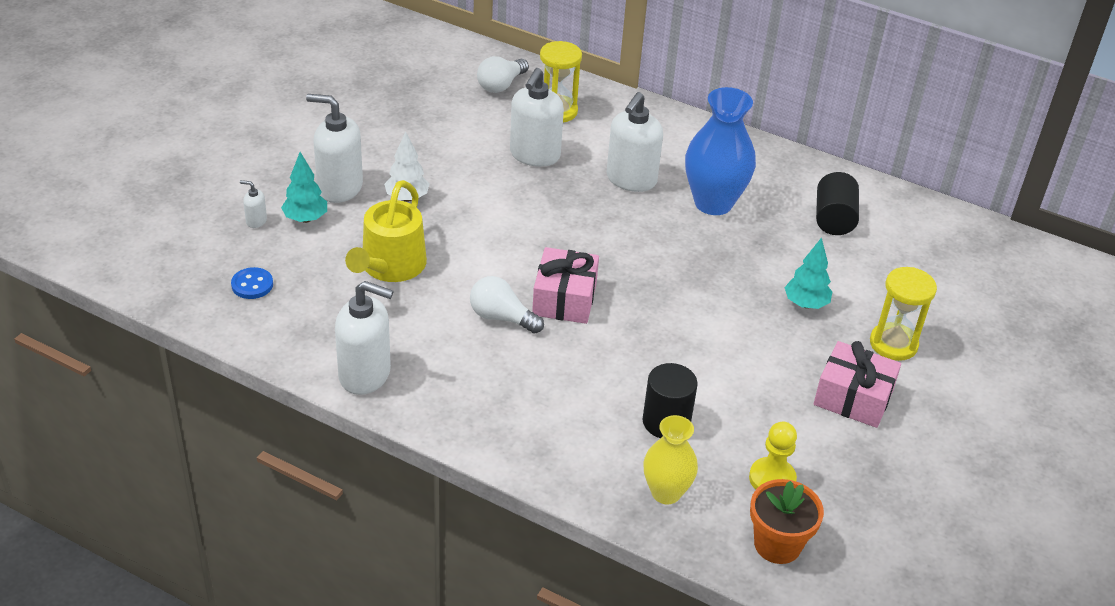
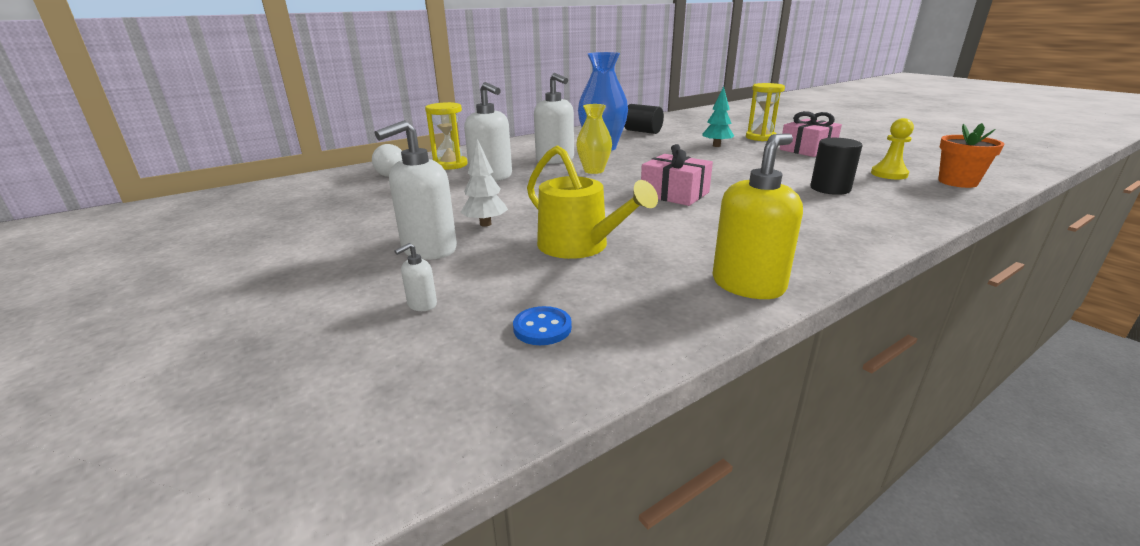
camera: 60 degrees left, 15 degrees down
(305, 219) = (456, 274): turquoise tree -> none
(365, 375) = (748, 285): white soap dispenser -> yellow soap dispenser
(501, 317) = (686, 216): white light bulb -> none
(666, 492) = (912, 200): yellow vase -> yellow vase (594, 171)

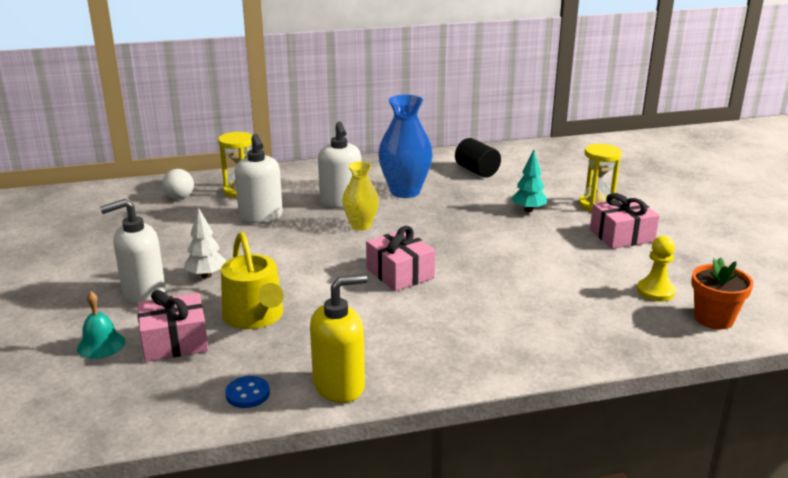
camera: 20 degrees right, 0 degrees up
(422, 304) = (101, 345): white soap dispenser -> turquoise bell
(514, 283) = (175, 341): none -> pink gift
(542, 328) = (159, 384): blue button -> blue button (247, 393)
(830, 188) = (560, 298): black cylinder -> none

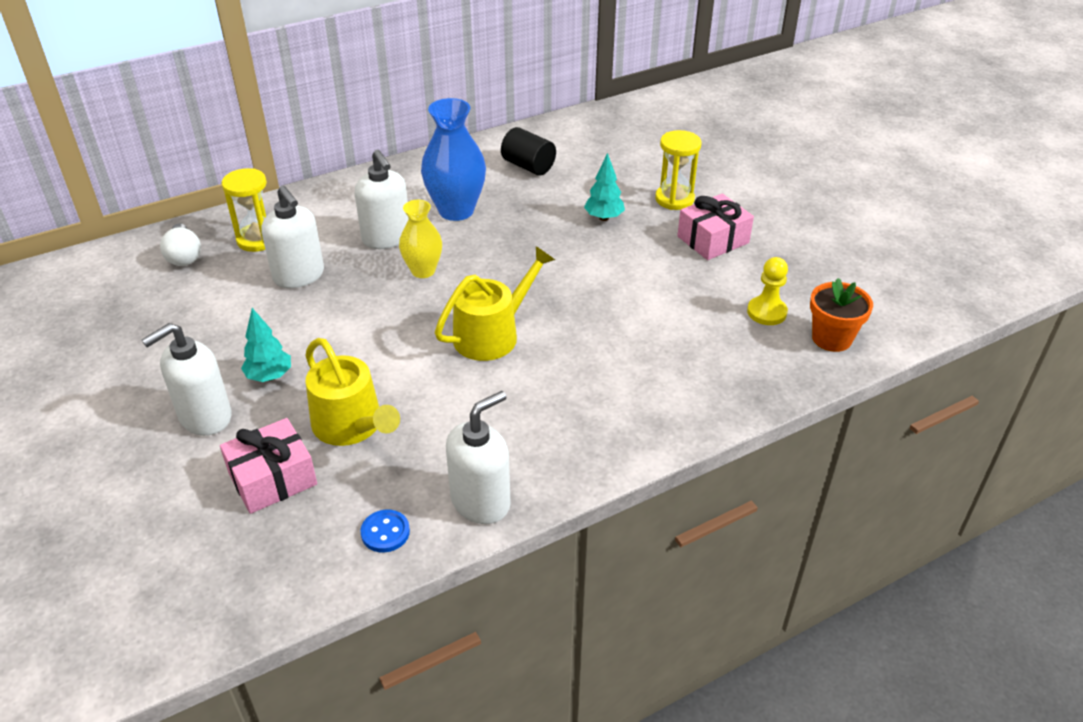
camera: 15 degrees left, 15 degrees up
(101, 345) = (187, 500): turquoise bell -> none
(206, 275) = (269, 376): white tree -> turquoise tree
(339, 386) = (481, 501): yellow soap dispenser -> white soap dispenser
(400, 273) = (492, 334): pink gift -> yellow watering can

